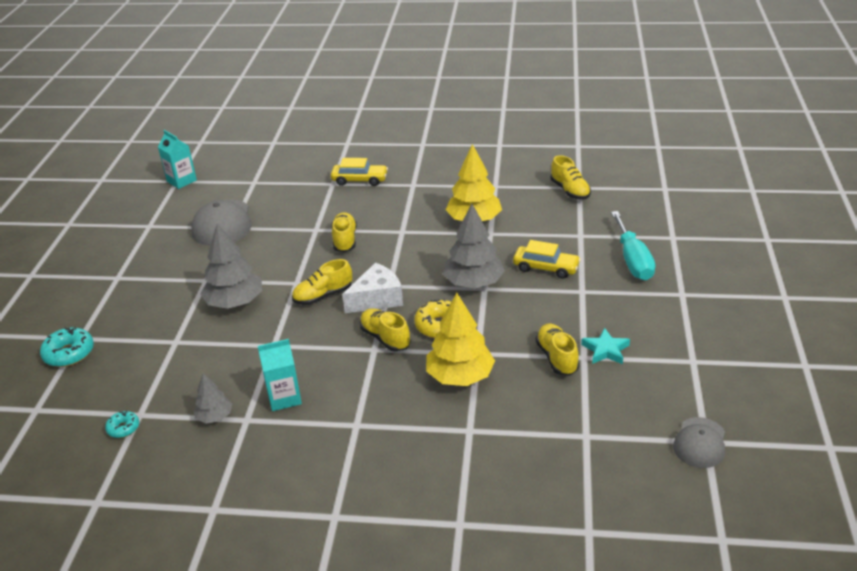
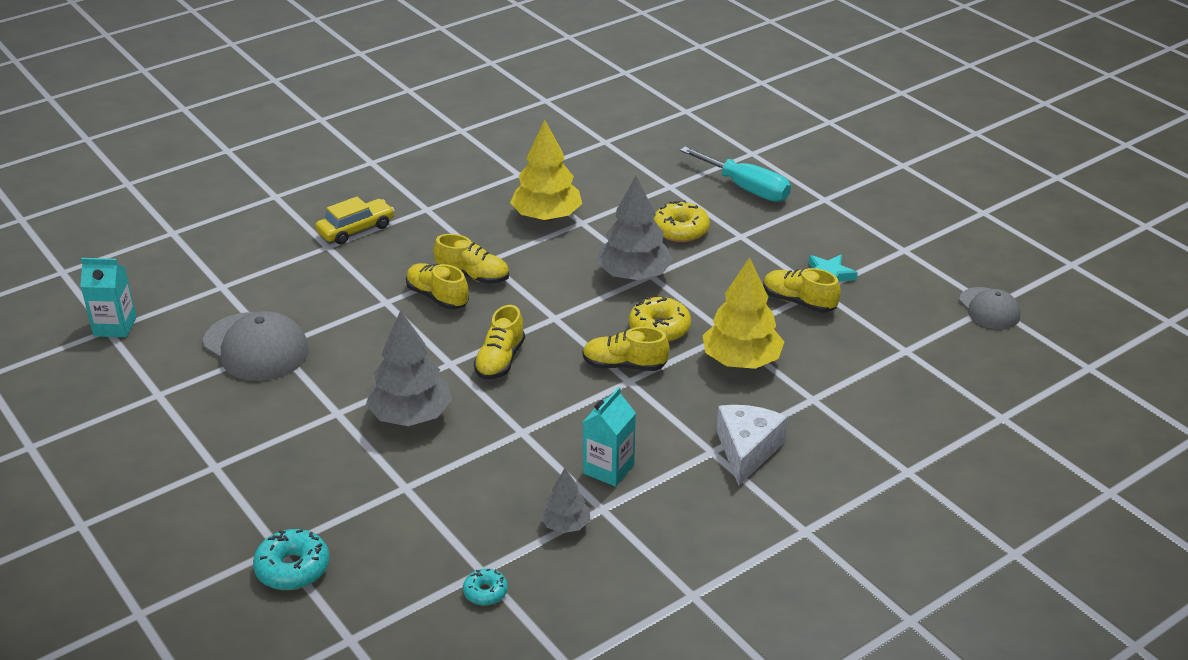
camera: 45 degrees left, 0 degrees up
(377, 299) = (561, 335): white cheese -> white cheese (747, 450)
(546, 268) = (680, 230): yellow car -> yellow donut
(570, 191) = (601, 148): yellow shoe -> yellow shoe (473, 276)

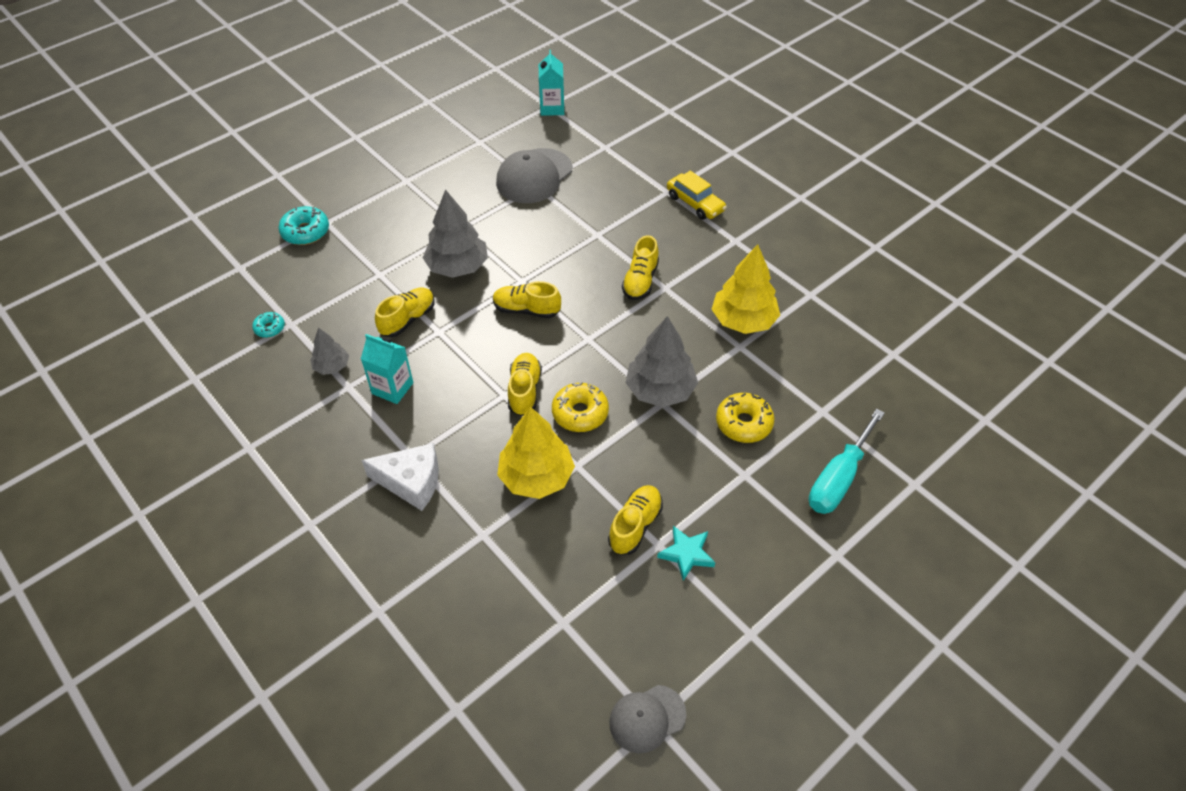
camera: 85 degrees right, 15 degrees up
(437, 297) = (608, 263): yellow shoe -> yellow shoe (407, 319)

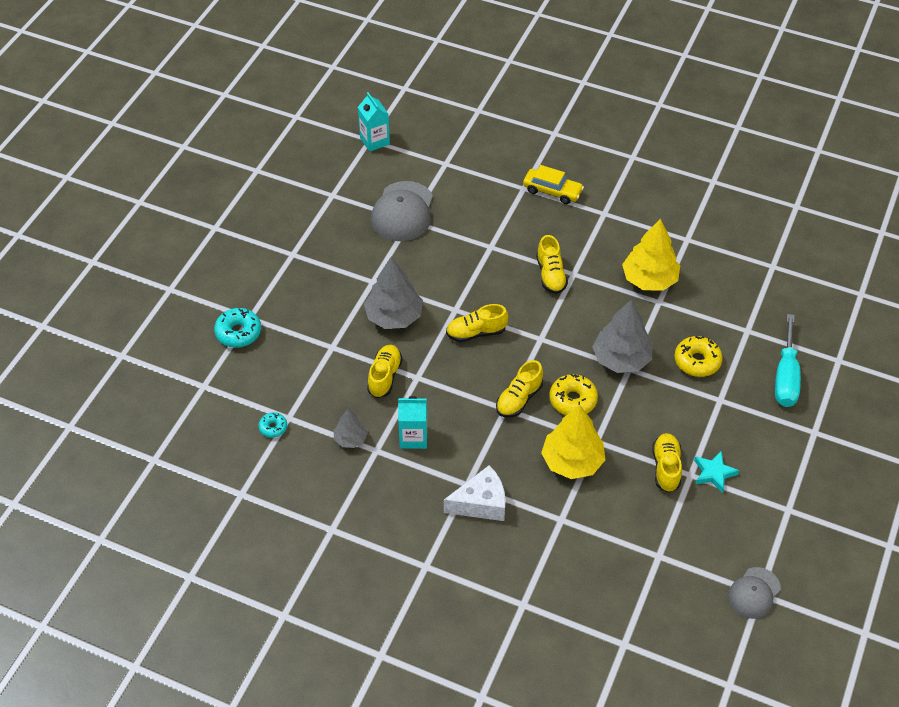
camera: 25 degrees left, 0 degrees up
(524, 390) = (519, 399): yellow shoe -> yellow shoe turned 120 degrees counterclockwise

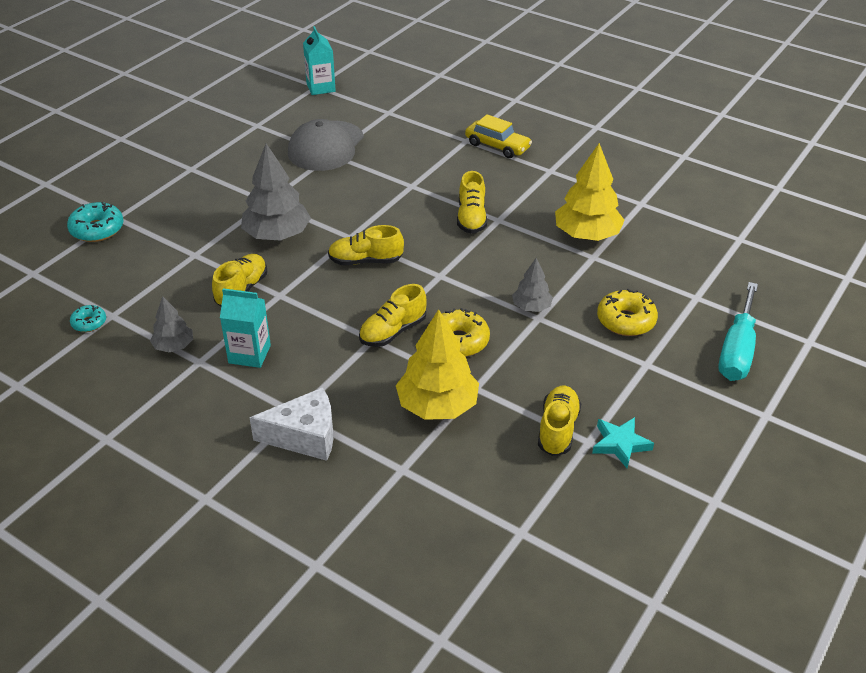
camera: 10 degrees right, 10 degrees down
(621, 359) = (531, 307): grey tree -> grey tree, size x0.54
(754, 593) = (645, 601): grey cap -> none

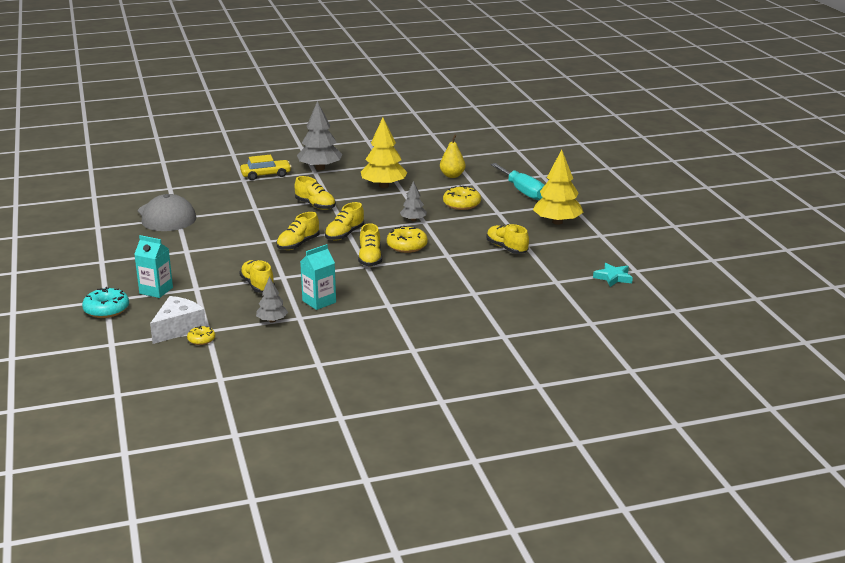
camera: 50 degrees left, 15 degrees down
(89, 323) = (201, 339): turquoise donut -> yellow donut
(277, 235) = (226, 259): grey tree -> grey tree (320, 168)
(305, 436) = (410, 308): white cheese -> white cheese (178, 328)
(321, 87) = (99, 195): turquoise carton -> turquoise carton (156, 290)
(429, 278) = (344, 234): none -> yellow shoe
(437, 406) = (444, 269): yellow tree -> yellow tree (557, 222)
(620, 444) = (538, 239): turquoise star -> turquoise star (613, 277)
(691, 268) = (452, 176): none -> yellow pear

